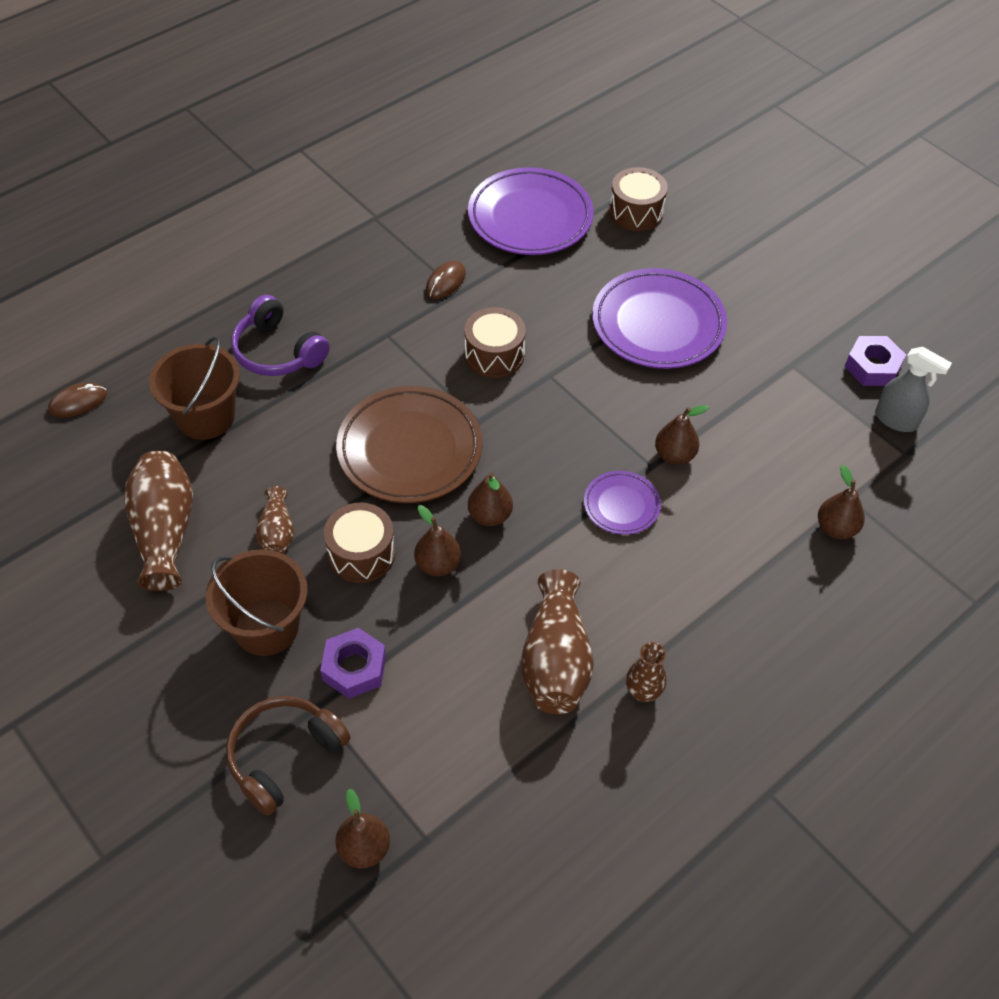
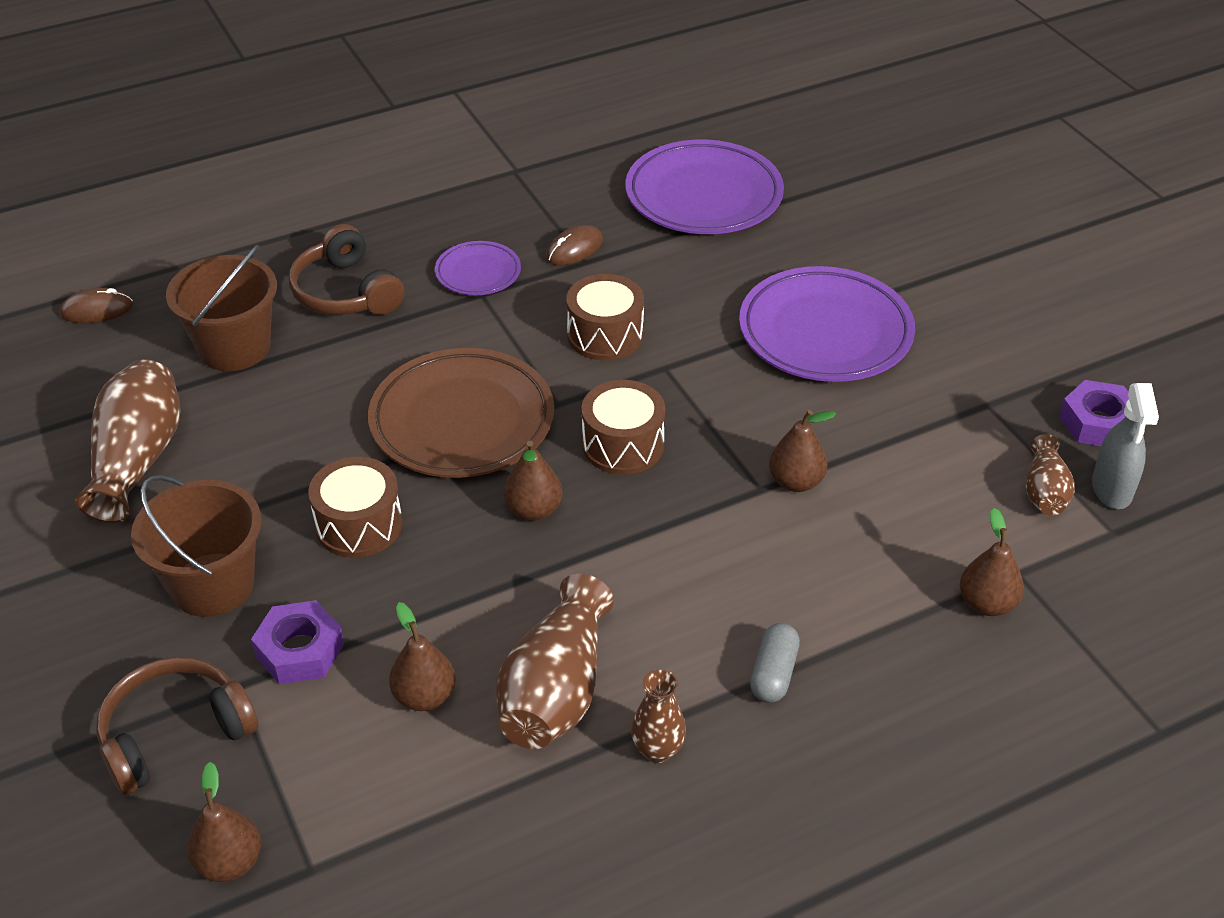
camera: 15 degrees right, 10 degrees down
(277, 351) = (345, 292): purple headphones -> brown headphones
(277, 533) = (267, 484): brown vase -> brown vase (1044, 491)
(438, 564) = (448, 553): brown pear -> brown pear (424, 696)
(621, 505) = (706, 527): purple plate -> purple plate (478, 273)
(636, 212) = (839, 207): brown drum -> brown drum (623, 445)
(705, 614) = (773, 673): none -> grey capsule
(896, 420) = (1111, 490): grey spray bottle -> grey spray bottle turned 45 degrees clockwise

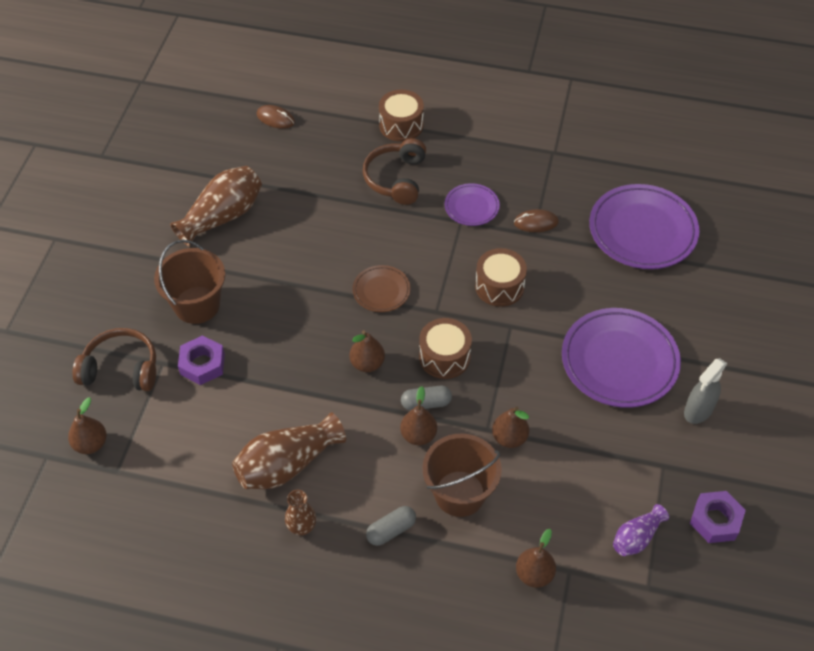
camera: 40 degrees right, 10 degrees up
(234, 347) = (316, 179): brown bucket -> brown bucket (459, 493)
(359, 525) = (283, 317): brown drum -> brown drum (401, 125)
(424, 696) = (231, 425): brown pear -> brown pear (418, 435)
(462, 421) = (381, 291): brown plate -> brown plate, size x0.51
(657, 507) = (426, 403): none -> grey capsule
(1044, 491) = (636, 537): brown vase -> purple vase
(1111, 490) = (676, 564): grey spray bottle -> grey spray bottle (698, 411)

